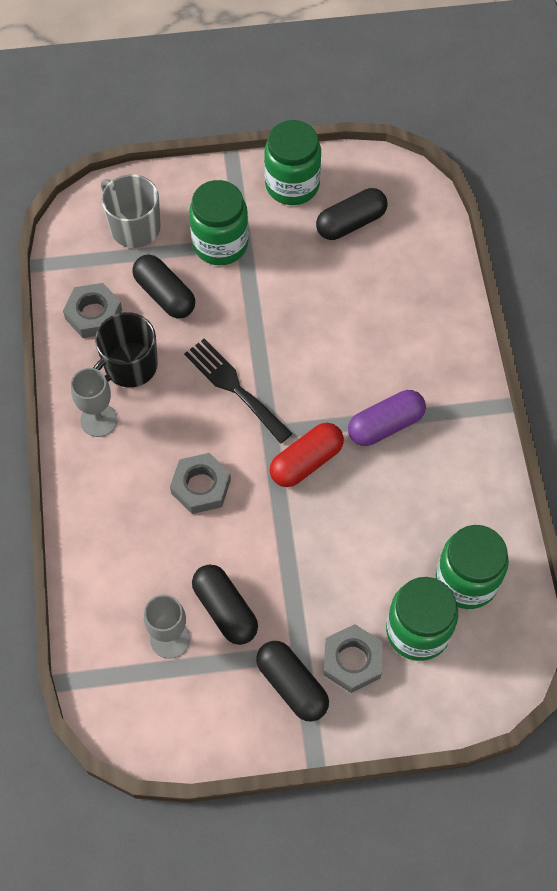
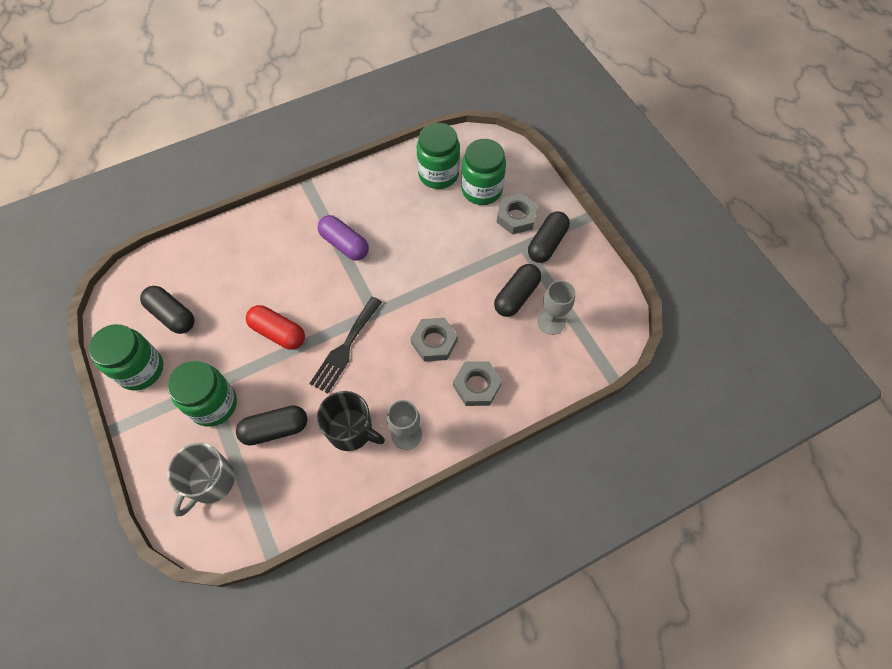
camera: 110 degrees left, 0 degrees up
(93, 314) = (310, 479): grey nut -> grey nut (477, 386)
(165, 295) = (275, 429): black capsule -> black capsule turned 45 degrees clockwise
(306, 462) = (390, 282): red capsule -> red capsule (278, 333)

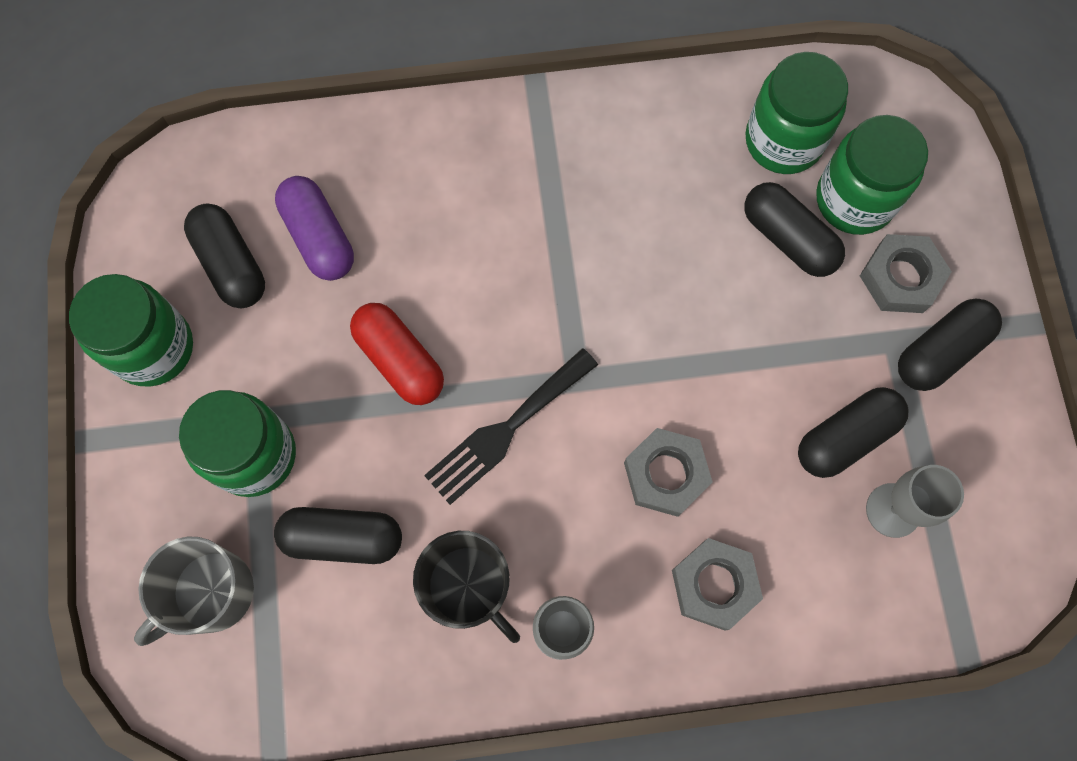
camera: 20 degrees right, 10 degrees up
(344, 244) = (566, 228): purple capsule -> purple capsule (319, 237)
(456, 216) = (788, 239): none -> black capsule

